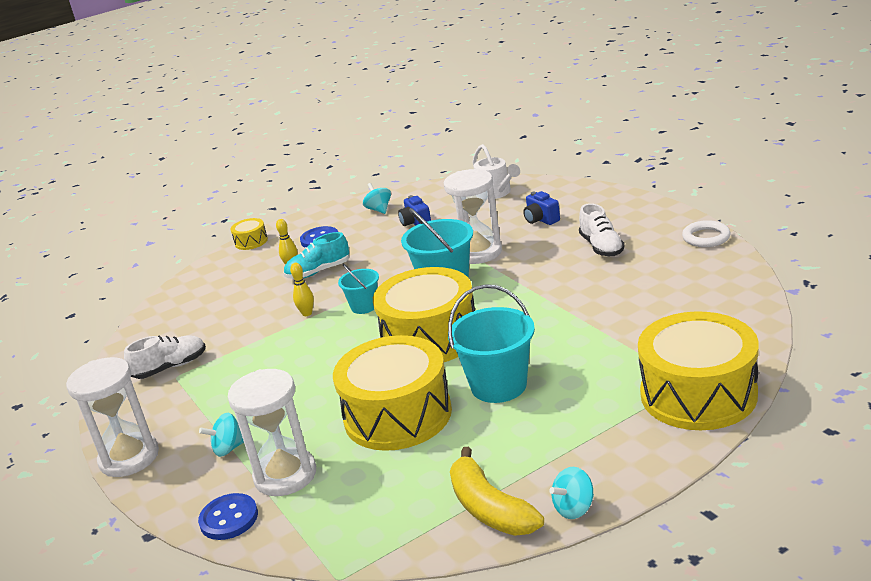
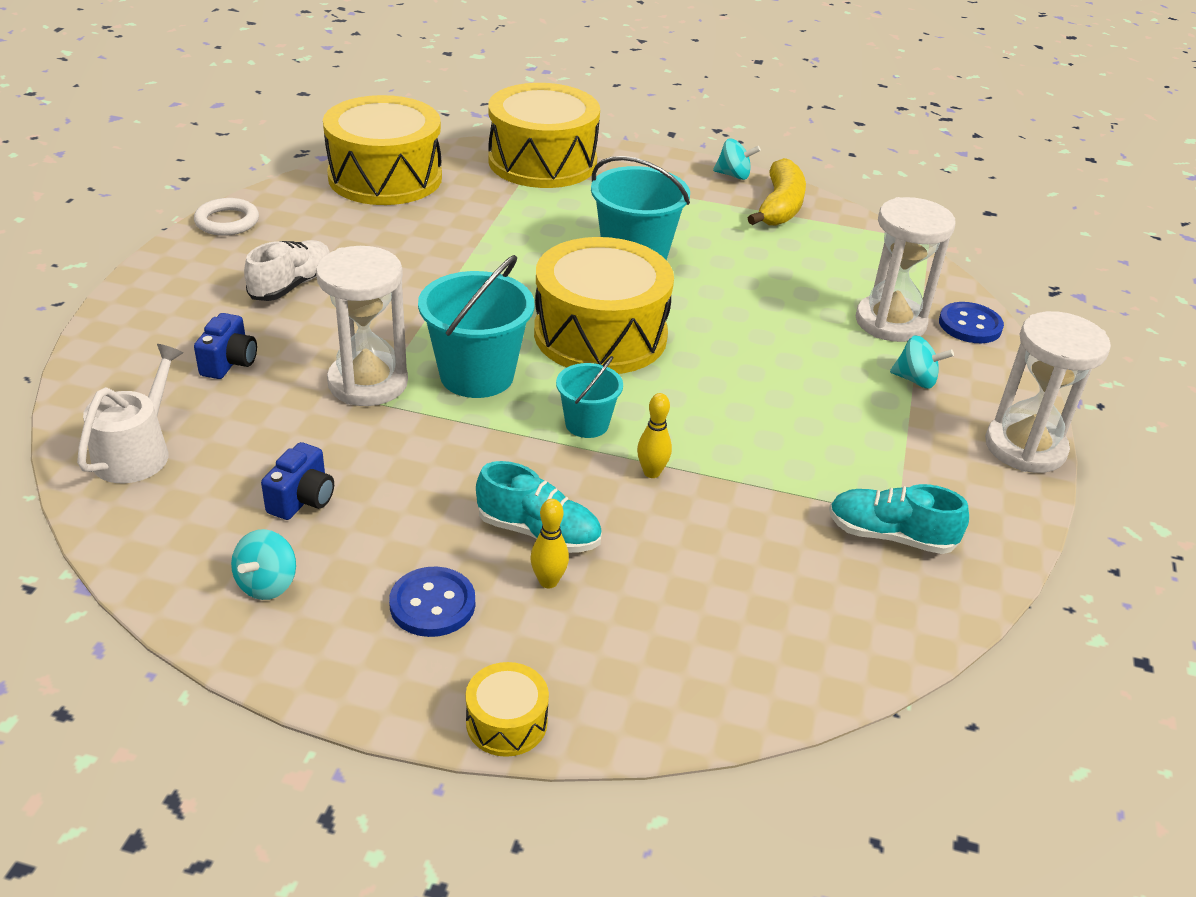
camera: 140 degrees left, 10 degrees up
(170, 367) = (890, 536): white shoe -> turquoise shoe
(398, 415) = (741, 297): yellow drum -> yellow drum (385, 177)

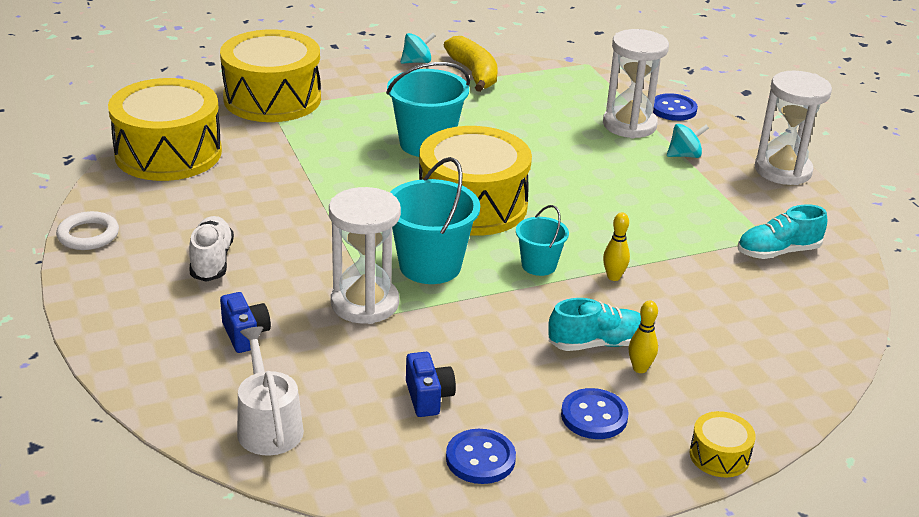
camera: 35 degrees left, 5 degrees down
(267, 584) = (480, 459): turquoise spinning top -> blue button

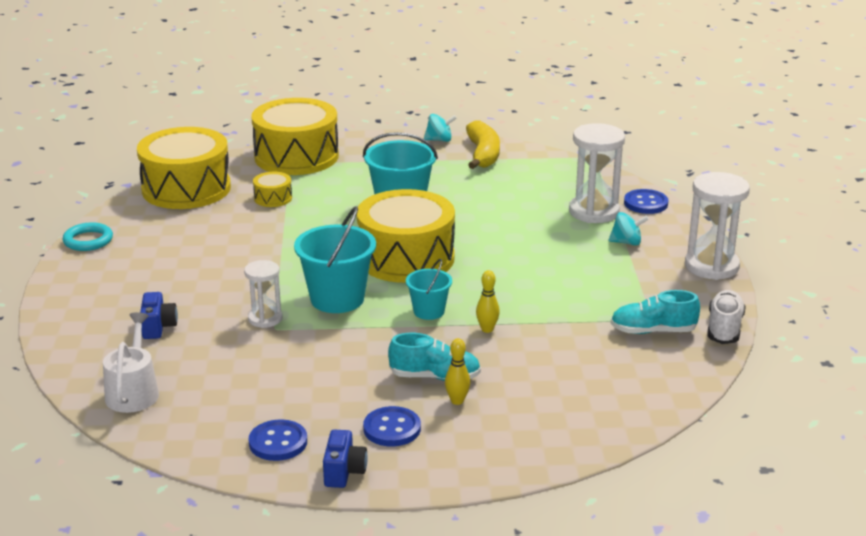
camera: 20 degrees right, 5 degrees down
(88, 235) = (88, 240): white ring -> turquoise ring
(211, 261) = (167, 271): white shoe -> white shoe (724, 328)
(364, 303) = (265, 319): white hourglass -> white hourglass, size x0.59
(428, 397) = (268, 393): blue camera -> blue camera (344, 472)
(719, 456) = (476, 475): yellow drum -> yellow drum (273, 198)

